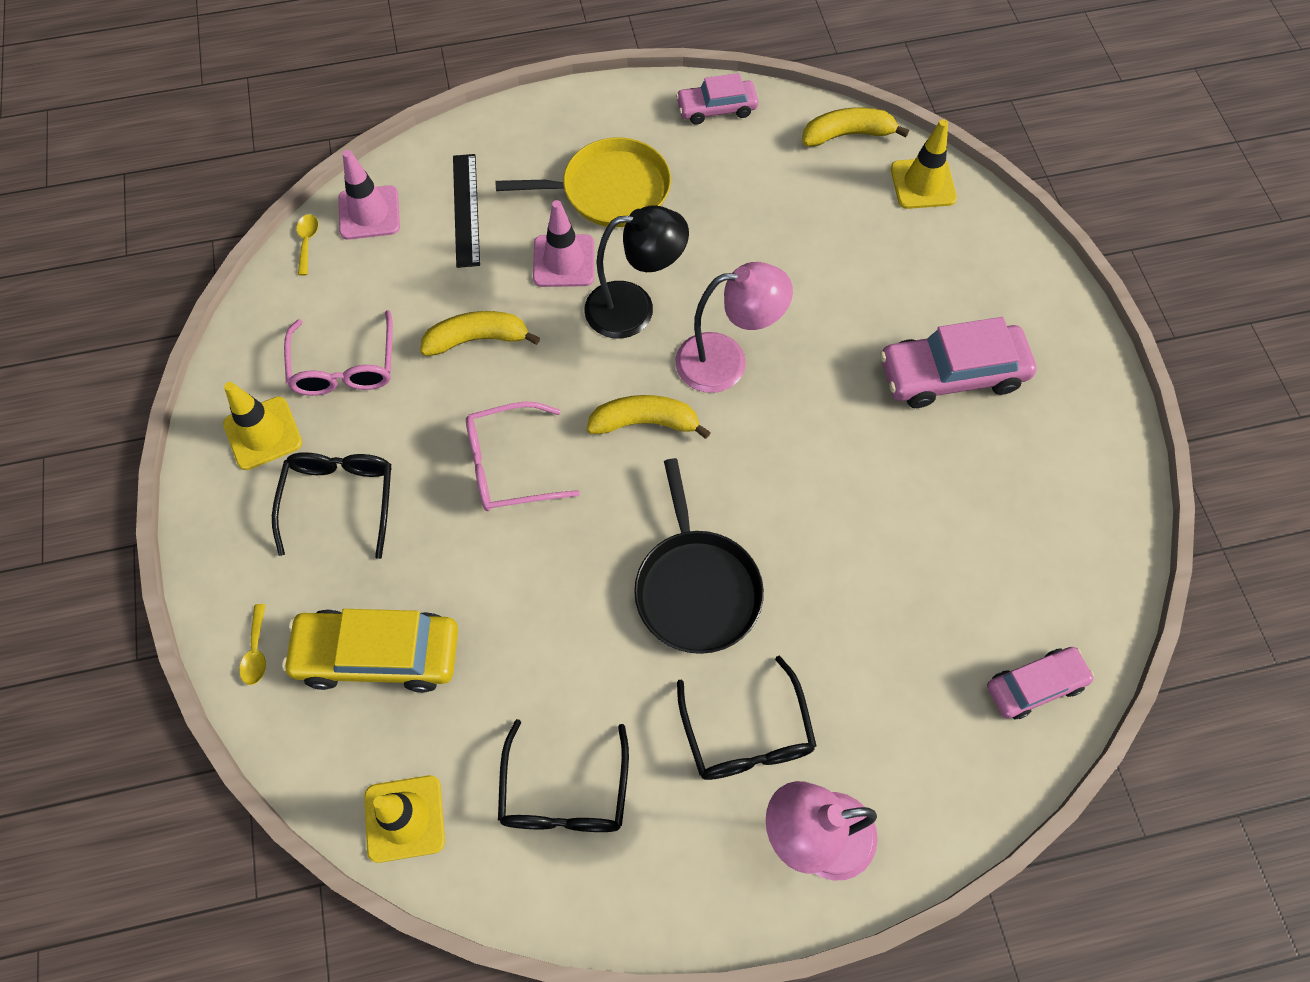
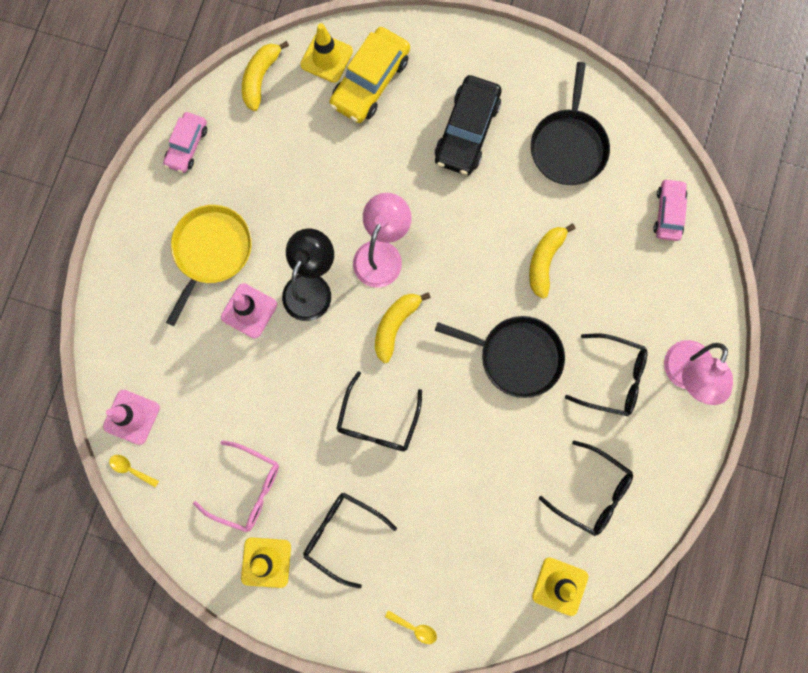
camera: 60 degrees left, 15 degrees up
(378, 654) = (456, 557): yellow car -> yellow car (370, 81)
(466, 209) = (169, 352): black ruler -> none
(477, 339) = (275, 395): yellow banana -> yellow banana (544, 261)
(509, 466) = (377, 421): pink glasses -> black glasses
(952, 374) = (467, 131): pink car -> black car
(1027, 504) = (568, 146): none -> black pan

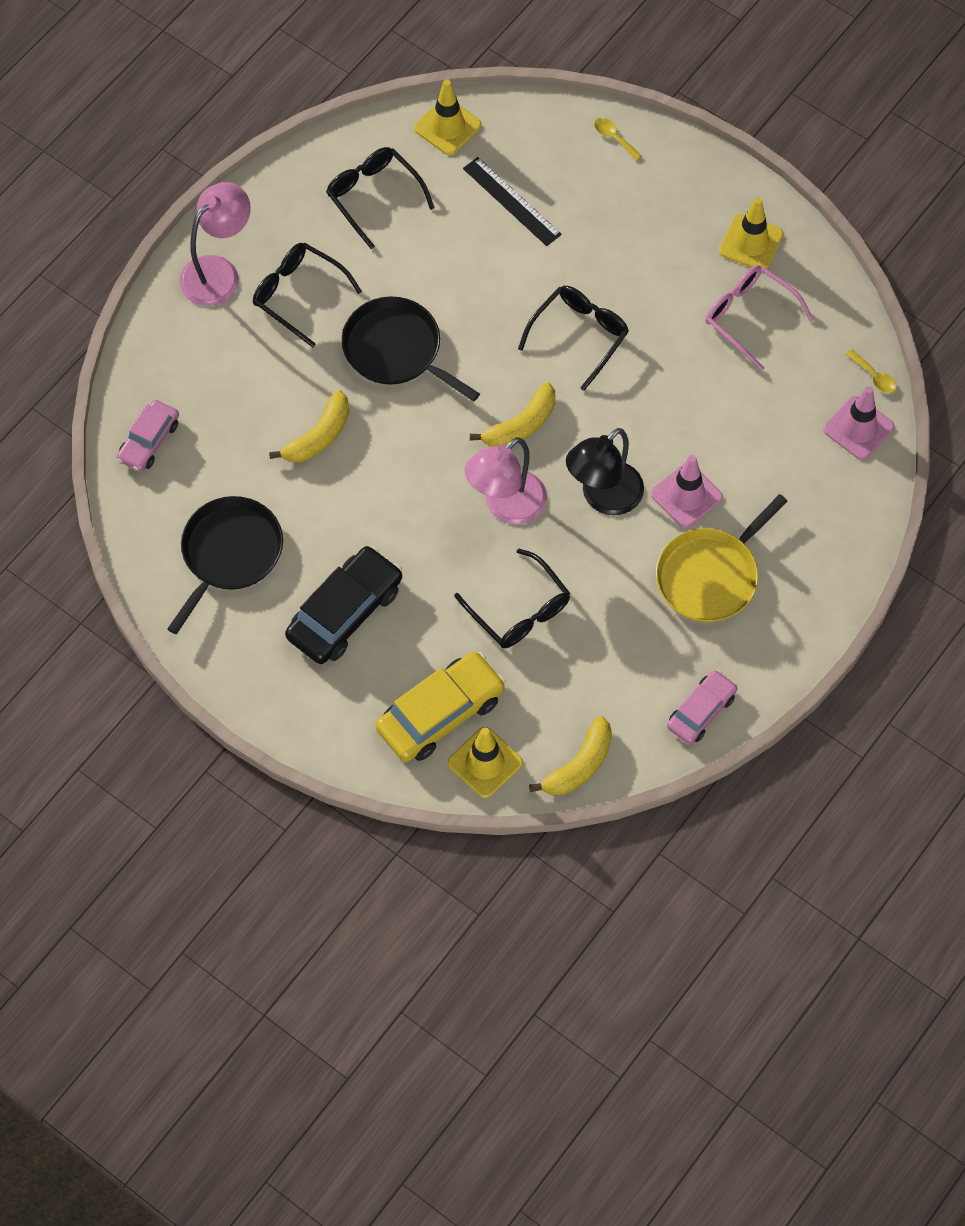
camera: 160 degrees left, 15 degrees down
(342, 534) = (660, 242): black glasses -> black glasses (519, 610)
(478, 530) = (512, 201): none -> black ruler

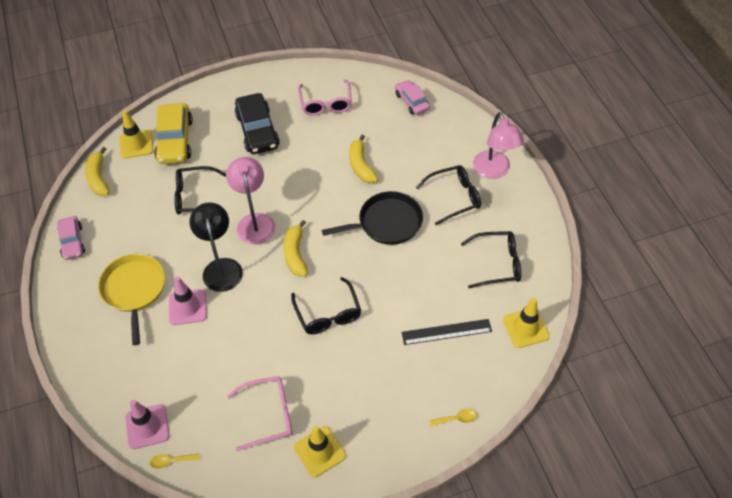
camera: 125 degrees right, 10 degrees down
(229, 554) = (326, 104): black pan -> pink glasses

